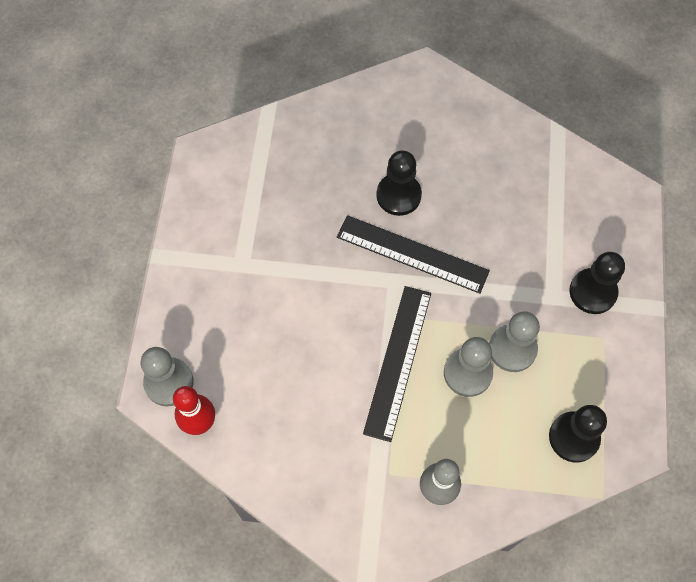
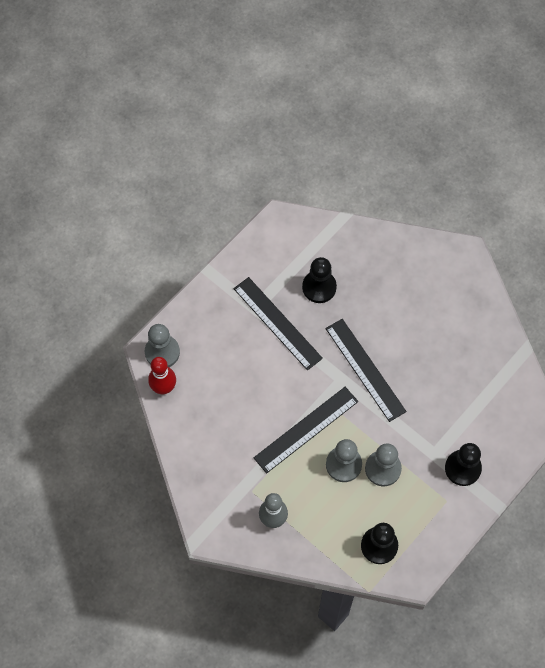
camera: 35 degrees right, 0 degrees up
(279, 265) = (277, 323): none -> black ruler
(398, 195) = (385, 326): black pawn -> black pawn (319, 287)

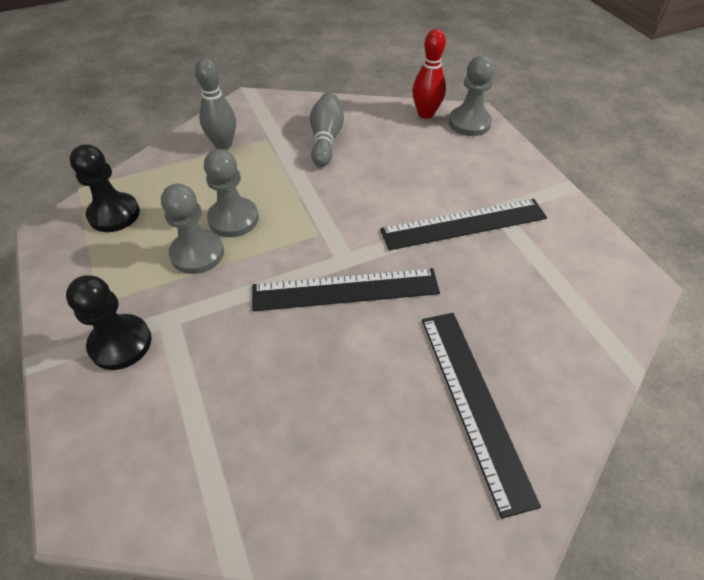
camera: 115 degrees right, 15 degrees down
(231, 446) = (326, 139): none -> grey bowling pin
(306, 429) = (302, 202): black ruler -> black ruler (473, 403)
(319, 287) = (503, 286): black pawn -> none

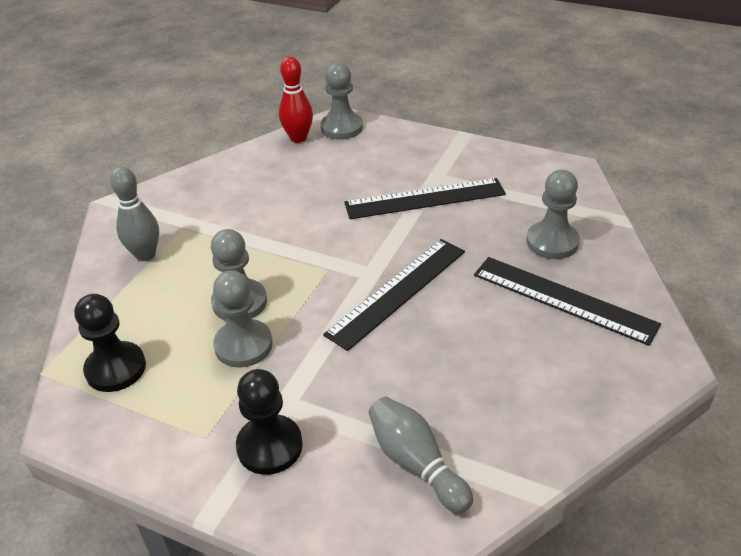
camera: 40 degrees left, 10 degrees down
(326, 139) = (238, 200): grey bowling pin -> grey bowling pin (416, 463)
(464, 224) = (425, 198): black ruler -> black ruler turned 45 degrees clockwise
(531, 340) = (552, 242): none -> grey pawn

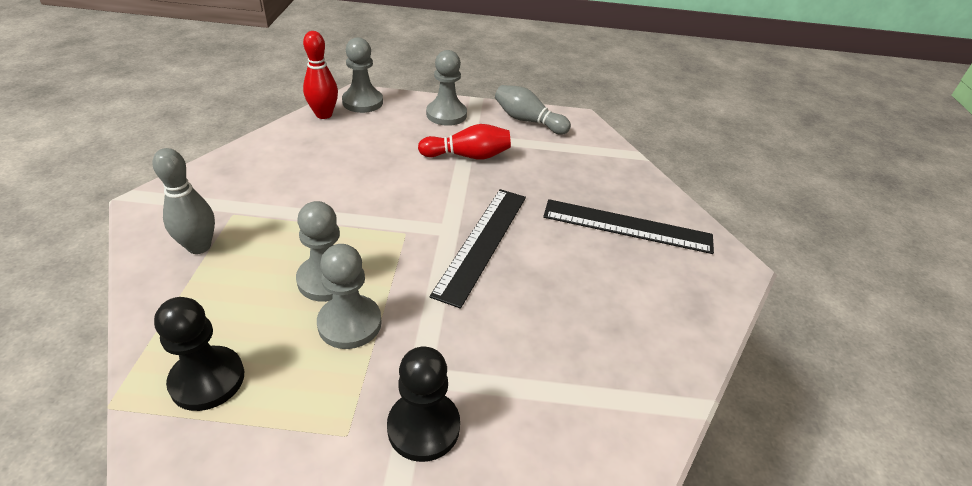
camera: 25 degrees left, 0 degrees up
(416, 463) = (578, 407): grey bowling pin -> grey bowling pin (528, 121)
(425, 198) = (468, 156): black ruler -> red bowling pin
(552, 242) = (593, 179): grey pawn -> grey pawn (446, 114)

